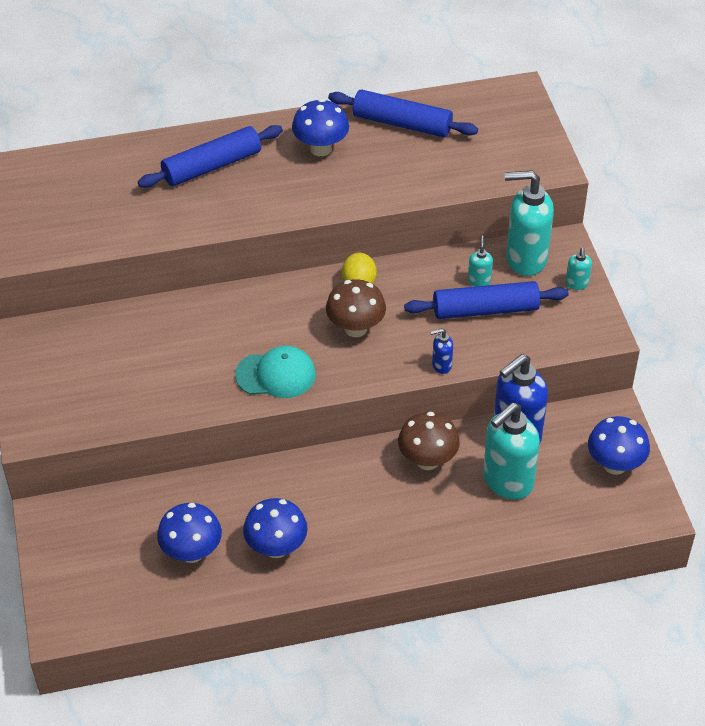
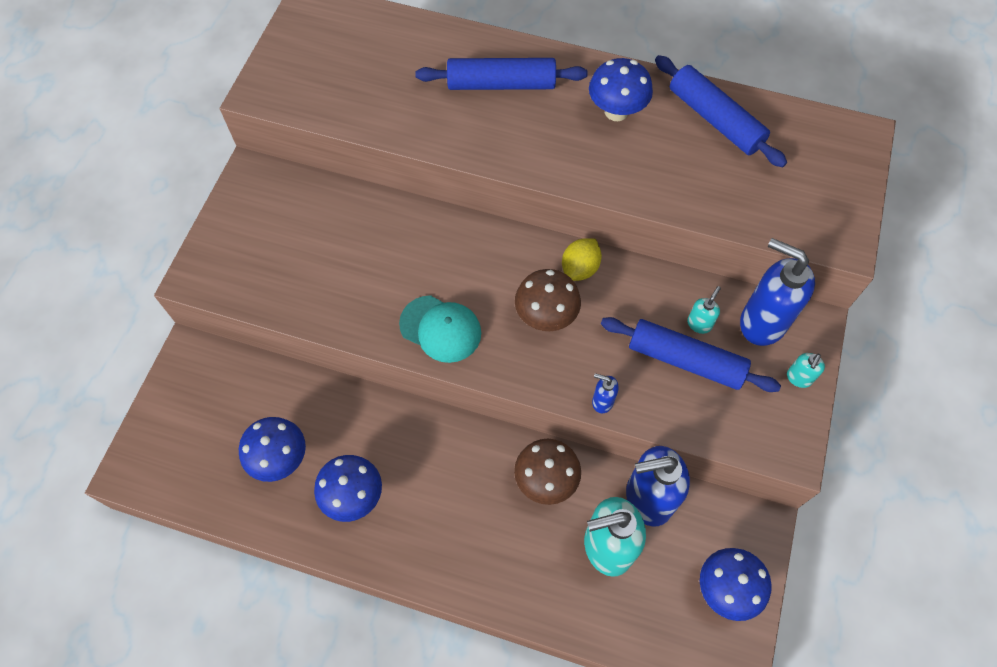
camera: 30 degrees right, 15 degrees up
(525, 259) = (762, 322): turquoise soap dispenser -> blue soap dispenser

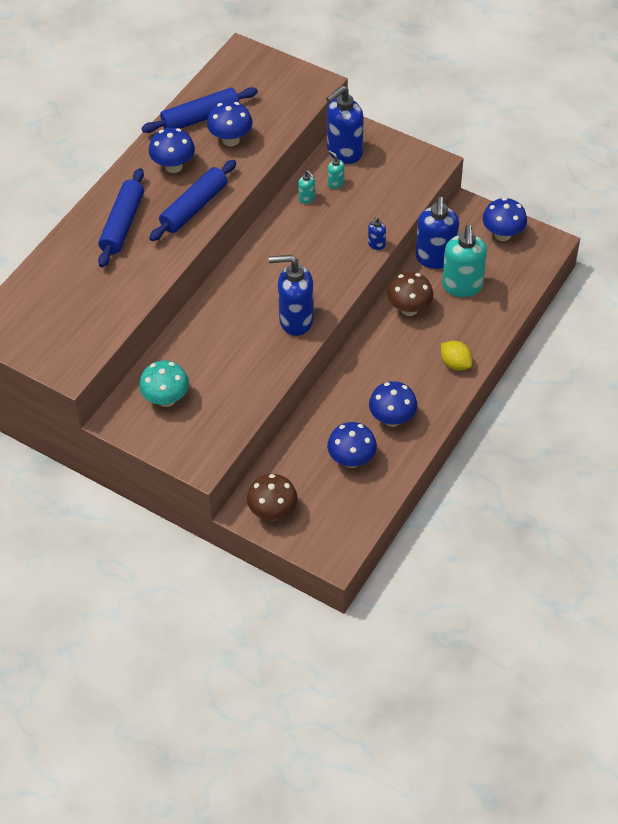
camera: 75 degrees left, 10 degrees down
(288, 216) = (166, 399): none -> turquoise mushroom
(440, 329) = (295, 320): turquoise cap -> blue soap dispenser
(546, 316) = (304, 261): brown mushroom -> brown mushroom (273, 512)
(580, 268) = (272, 235): yellow lemon -> yellow lemon (455, 363)
(685, 360) = (359, 196): blue rolling pin -> blue rolling pin (194, 207)
(688, 162) = (231, 140): none -> blue mushroom
(798, 378) = (388, 146): turquoise soap dispenser -> turquoise soap dispenser (307, 198)

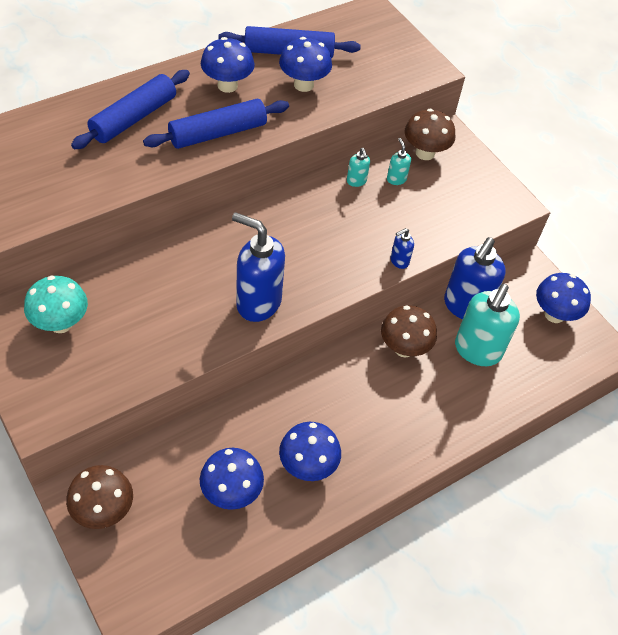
camera: 20 degrees right, 0 degrees up
(344, 152) = (425, 153): blue soap dispenser -> brown mushroom
(455, 363) = (418, 436): yellow lemon -> none

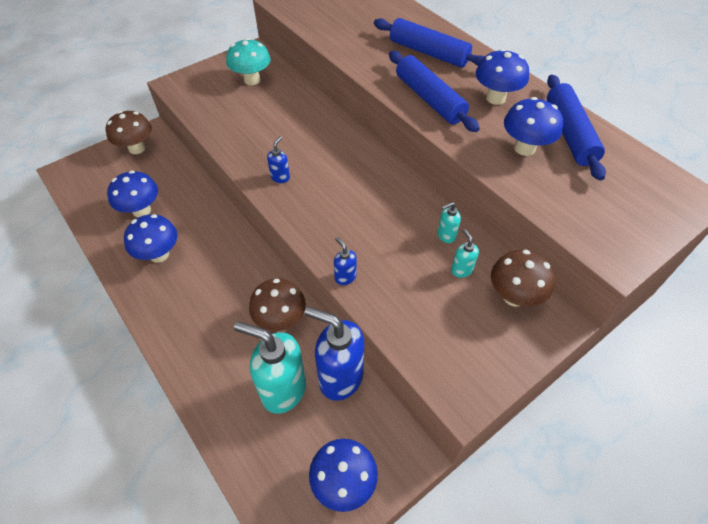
camera: 90 degrees right, 0 degrees up
(258, 303) = (280, 177): blue soap dispenser -> blue soap dispenser, size x0.44
(396, 179) = (461, 270): turquoise soap dispenser -> turquoise soap dispenser turned 90 degrees counterclockwise

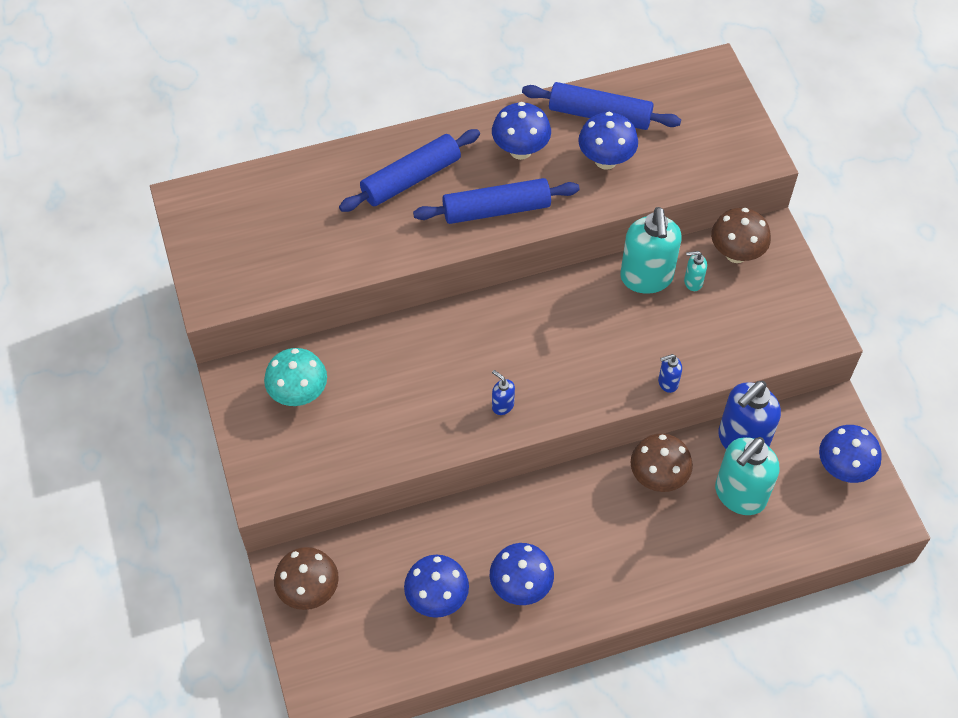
camera: 70 degrees left, 5 degrees up
(446, 235) = (646, 278): turquoise soap dispenser -> turquoise soap dispenser, size x2.26

